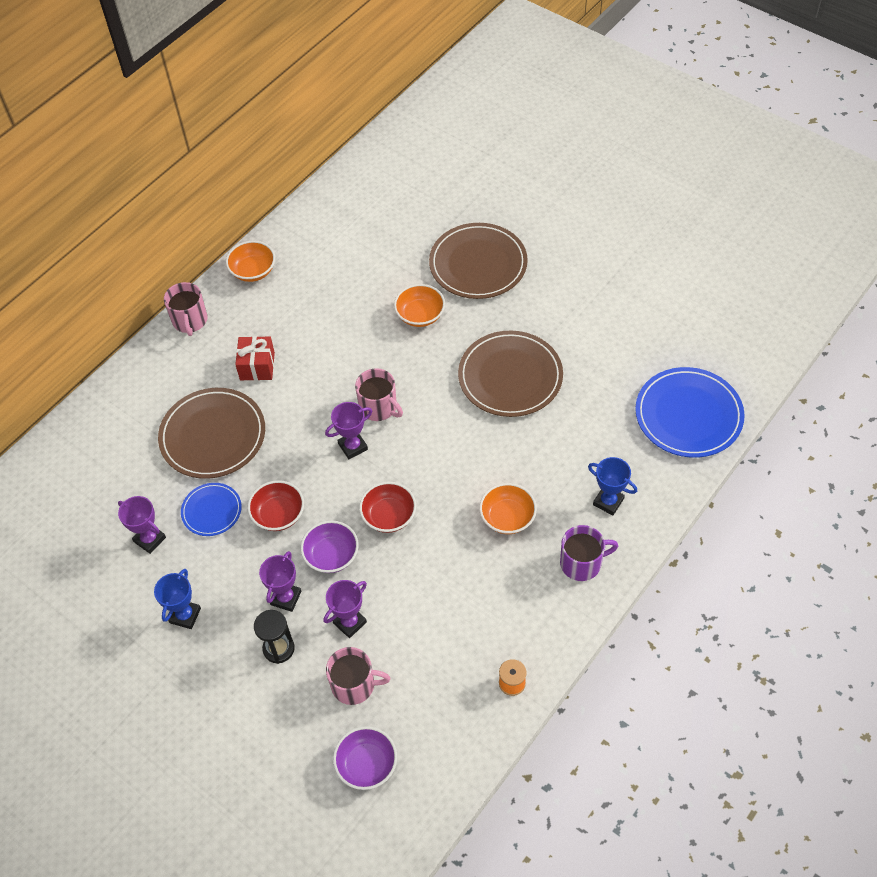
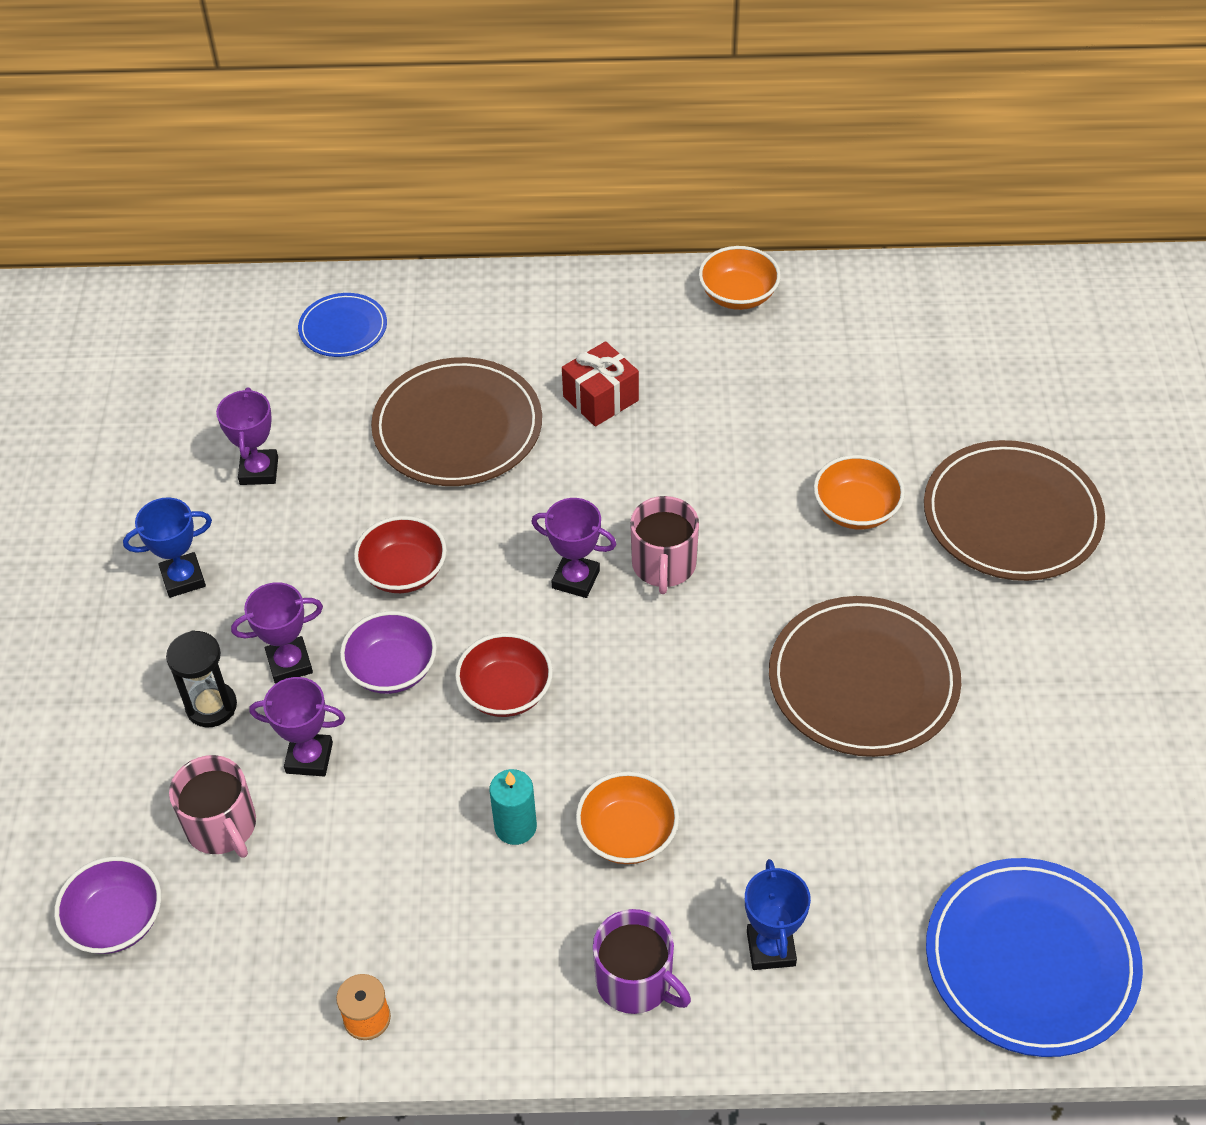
camera: 50 degrees right, 5 degrees down
(190, 321) = (601, 290): pink mug -> none
(211, 511) = (350, 501): blue plate -> blue plate (343, 328)
(465, 559) = (515, 827): none -> turquoise candle

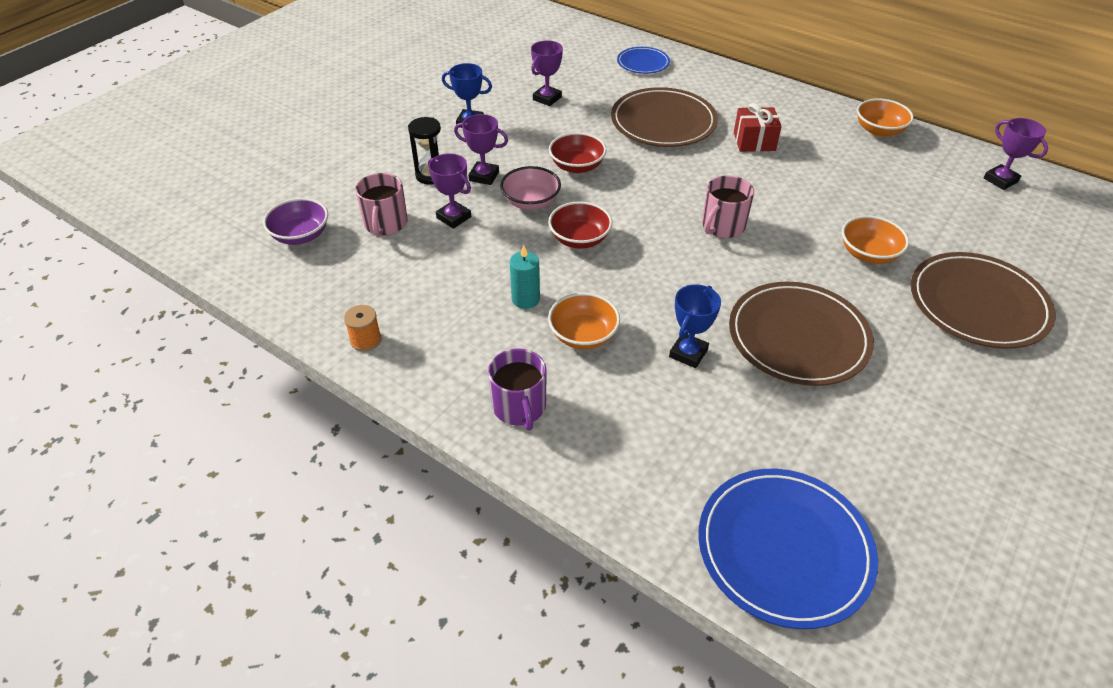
camera: 35 degrees right, 5 degrees down
(392, 669) = (531, 202): purple bowl -> pink bowl
(576, 579) = (665, 209): purple trophy -> purple trophy (1000, 180)
(771, 948) = (614, 438): blue trophy -> blue trophy (688, 353)

